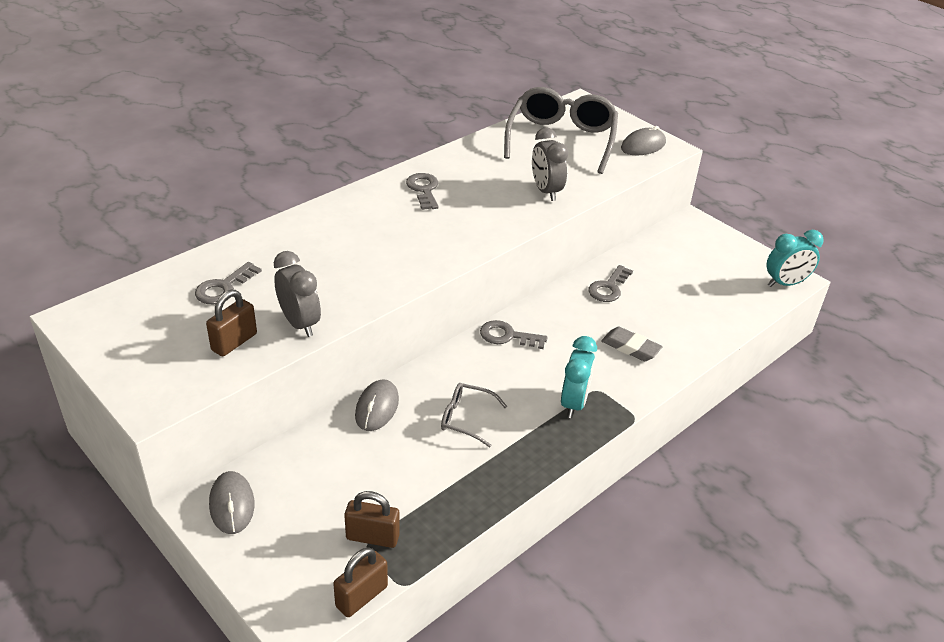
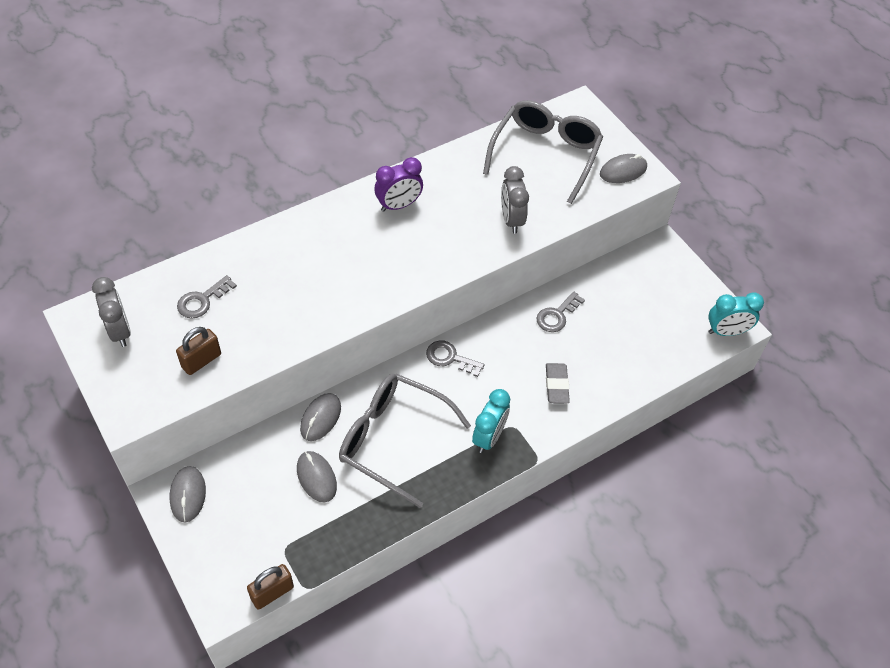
camera: 10 degrees right, 15 degrees up
(300, 323) = (258, 348): grey clock -> grey clock (120, 331)
(372, 537) = (291, 541): brown padlock -> none
(387, 466) = (316, 477): none -> grey mouse
(424, 189) = (399, 205): grey key -> purple clock
(465, 418) = (392, 439): grey glasses -> grey glasses, size x2.09
(630, 347) = (556, 385): grey eraser -> grey eraser turned 45 degrees clockwise

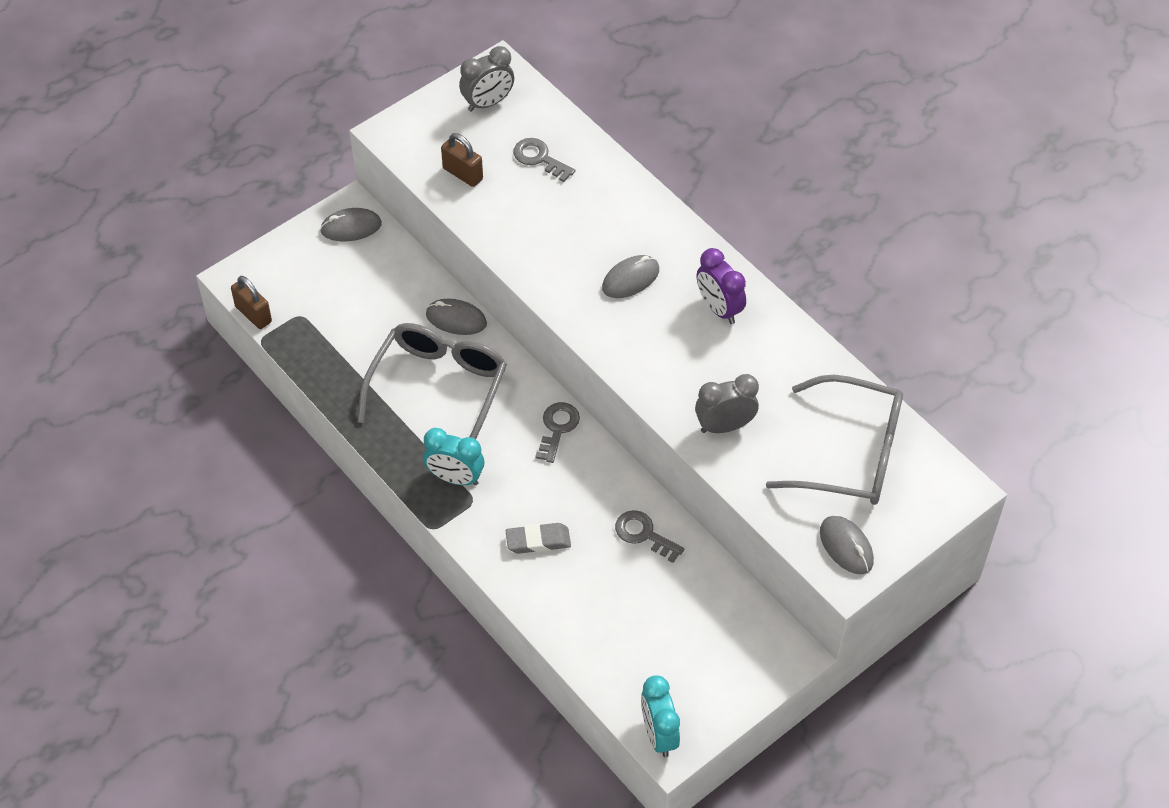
camera: 85 degrees right, 0 degrees up
(316, 477) = (383, 328): grey mouse -> grey mouse (630, 279)

